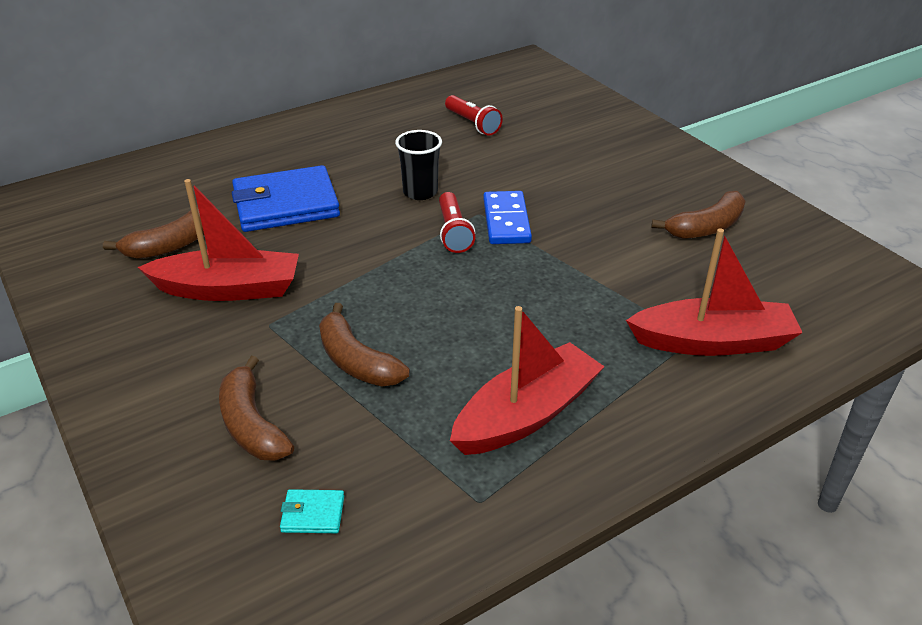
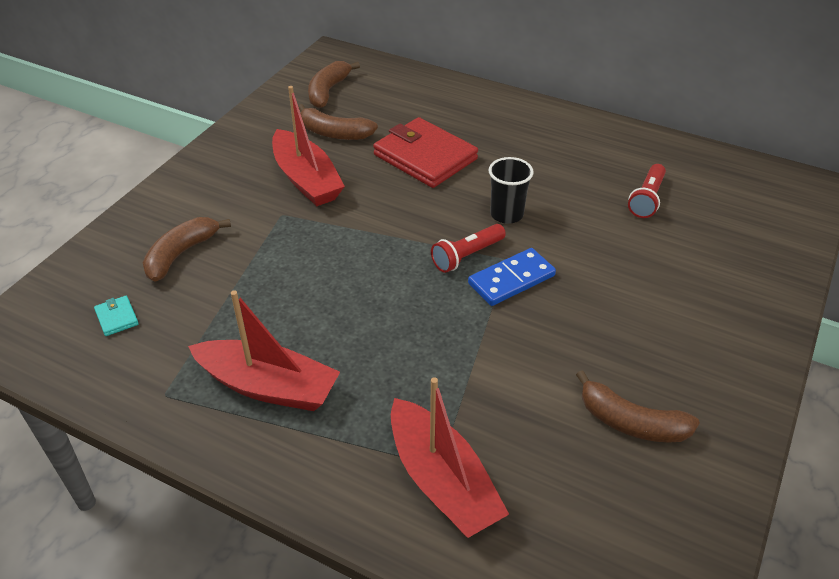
camera: 60 degrees right, 5 degrees up
(286, 204) = (425, 157): blue wallet -> red wallet
(356, 361) = (271, 272): brown banana -> brown banana (328, 91)

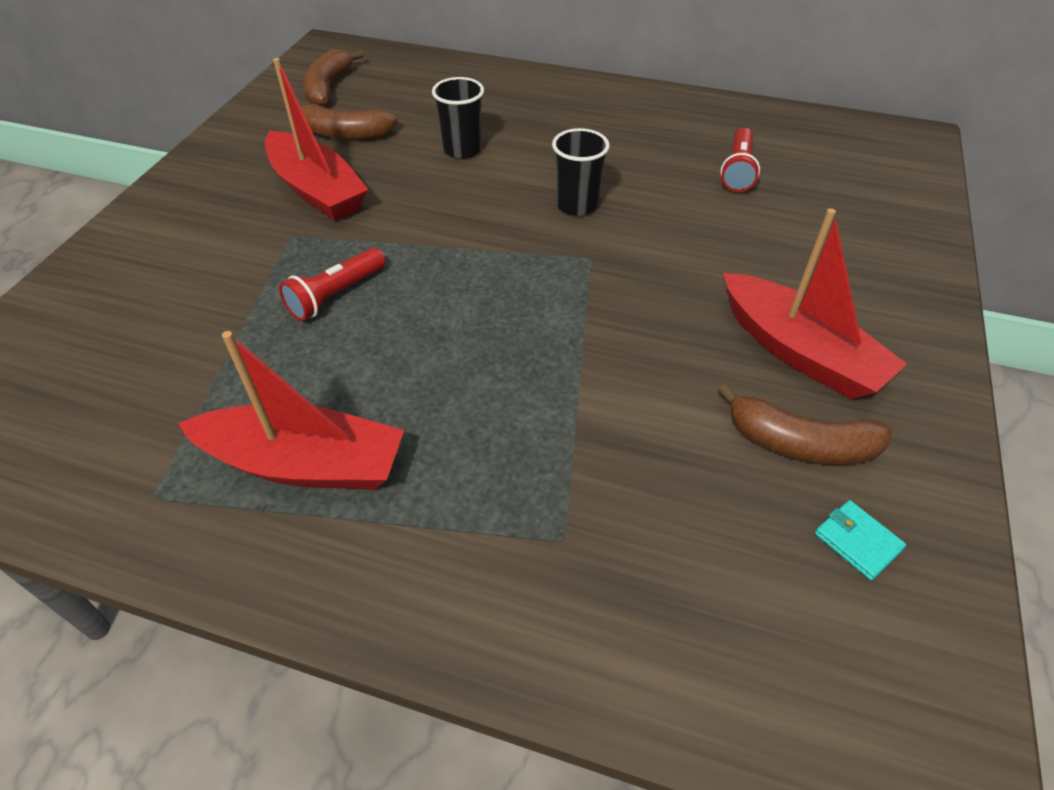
camera: 10 degrees left, 5 degrees up
(117, 317) = (74, 396): turquoise wallet -> turquoise wallet (857, 541)
(181, 254) = (159, 300): brown banana -> none
(425, 157) = (462, 150): red wallet -> black cup
(442, 481) = (573, 564): red boat -> red boat (799, 352)
(467, 256) = (539, 259): red flashlight -> red flashlight (335, 295)
(511, 280) = (602, 282): blue domino -> none

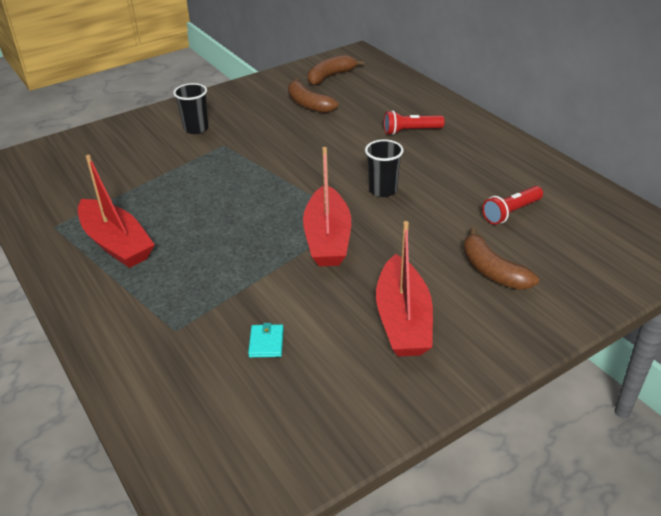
camera: 40 degrees right, 10 degrees down
(317, 190) = (261, 128): red boat -> red boat (327, 238)
(335, 295) = (210, 181): red flashlight -> red flashlight (410, 131)
(462, 150) = (359, 136): black cup -> black cup (196, 128)
(800, 443) = (338, 358): brown banana -> brown banana (492, 270)
(857, 541) = (303, 414): turquoise wallet -> turquoise wallet (266, 343)

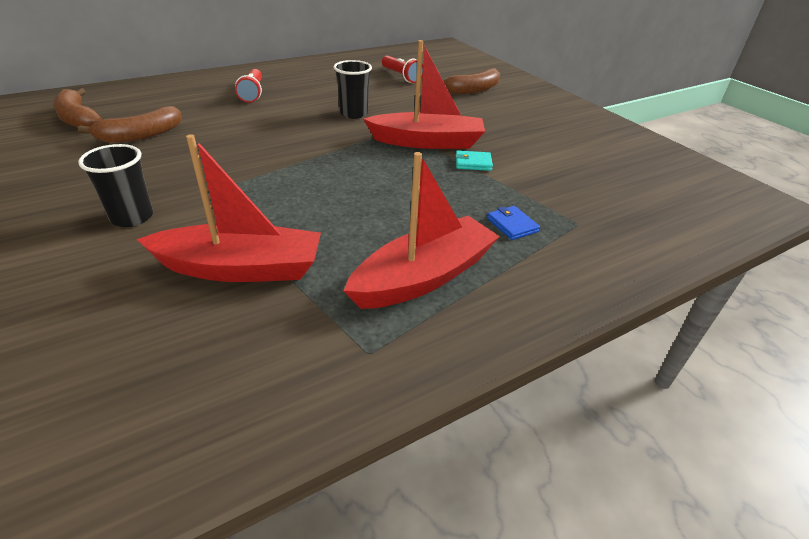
camera: 90 degrees left, 0 degrees up
(176, 288) = (512, 225): none -> blue wallet
(266, 343) = (578, 176): turquoise wallet -> turquoise wallet (473, 163)
(403, 320) = (533, 122): red boat -> red boat (241, 268)

